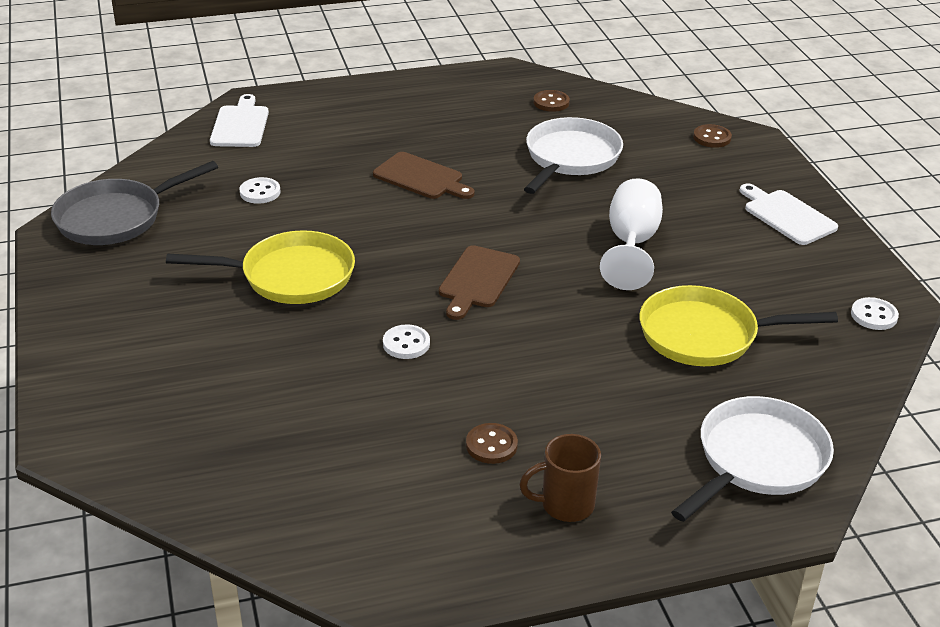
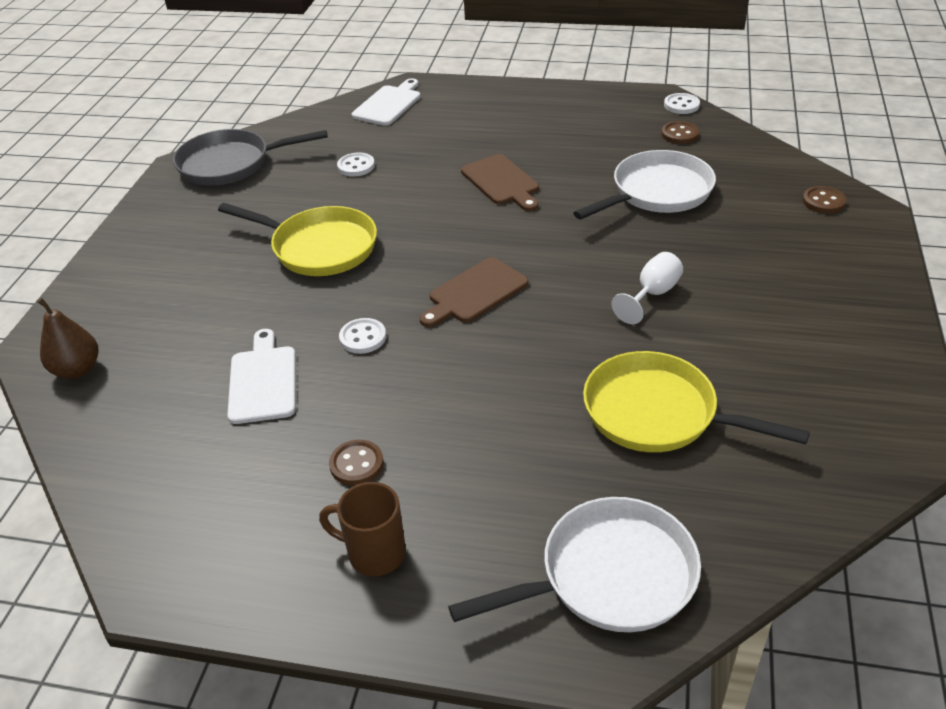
camera: 30 degrees right, 5 degrees up
(136, 449) = (77, 369): none -> brown pear
(631, 245) = (652, 295): white goblet -> white goblet, size x0.63
(787, 216) = (848, 304): white cutting board -> white cutting board (263, 381)
(874, 315) = (872, 448): white button -> white button (681, 105)

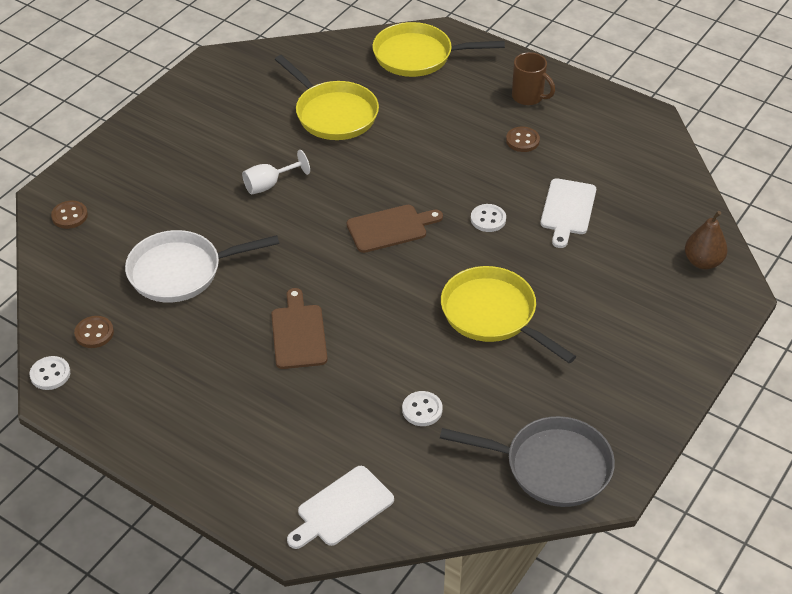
camera: 160 degrees left, 5 degrees up
(608, 576) = (418, 56): white pan -> yellow pan

